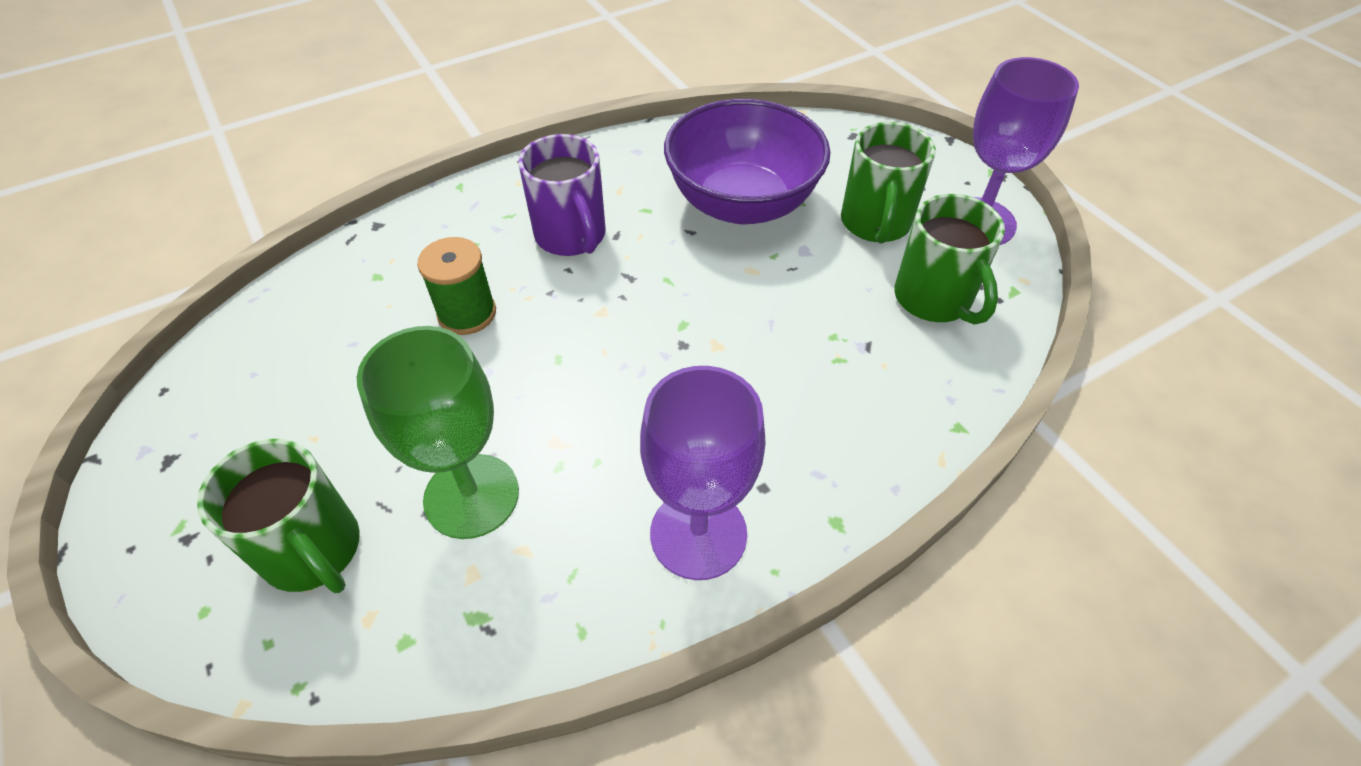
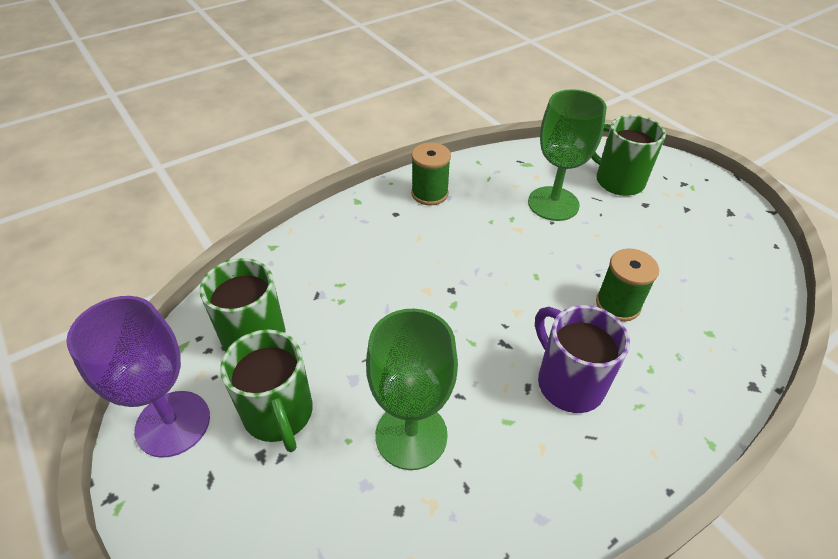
camera: 175 degrees right, 5 degrees down
(698, 534) = (429, 194): purple goblet -> green spool
(742, 203) = (411, 435): purple bowl -> green goblet
(875, 224) = (279, 415): green mug -> green mug turned 150 degrees clockwise

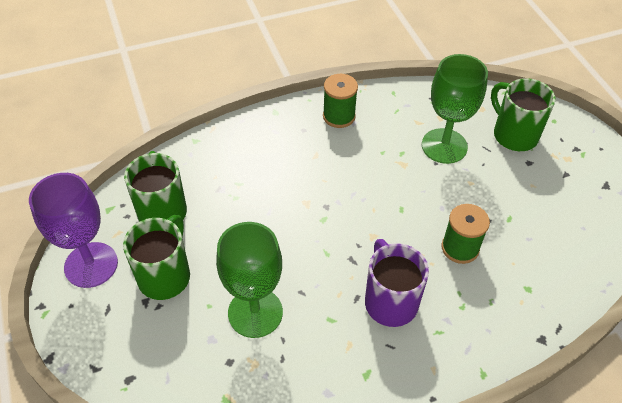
camera: 15 degrees right, 5 degrees up
(279, 415) = (165, 275): green mug -> green mug turned 150 degrees counterclockwise

